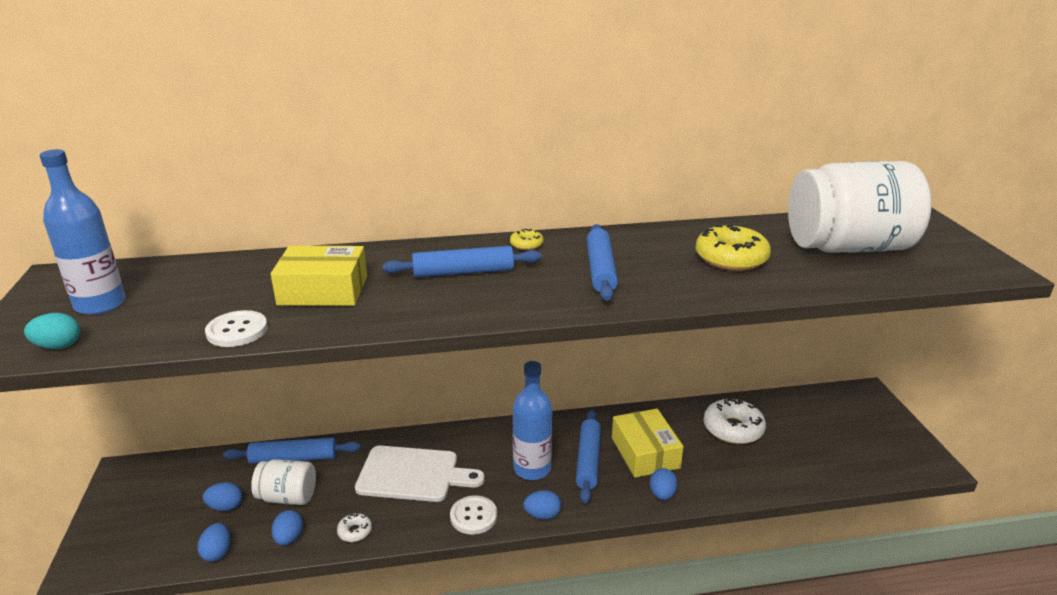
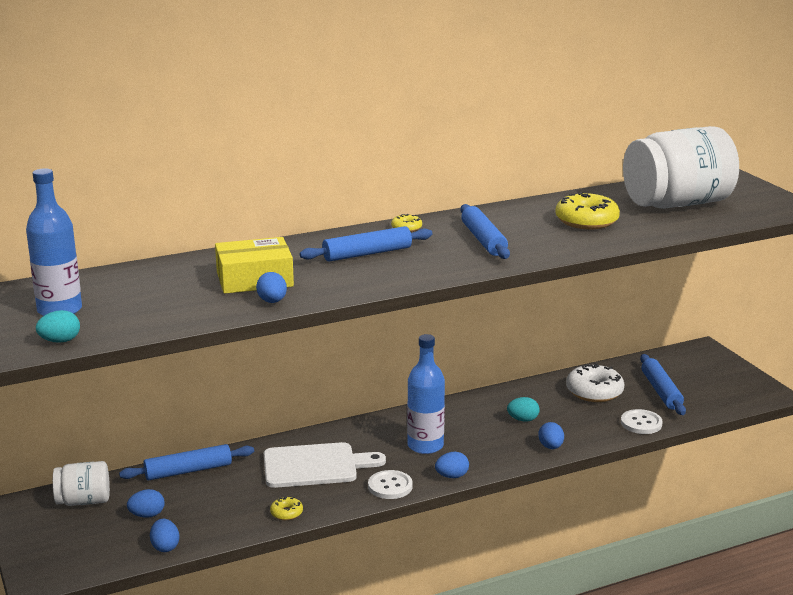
camera: 15 degrees left, 5 degrees down
(237, 331) = (208, 313): white button -> white button (641, 423)
(288, 497) = (204, 499): white jar -> white jar (84, 501)
(289, 538) = (227, 527): blue egg -> blue egg (272, 301)
(355, 531) = (286, 513): white donut -> yellow donut
(588, 461) = (474, 433): blue rolling pin -> blue rolling pin (661, 391)
(645, 453) = (523, 420): yellow box -> turquoise egg

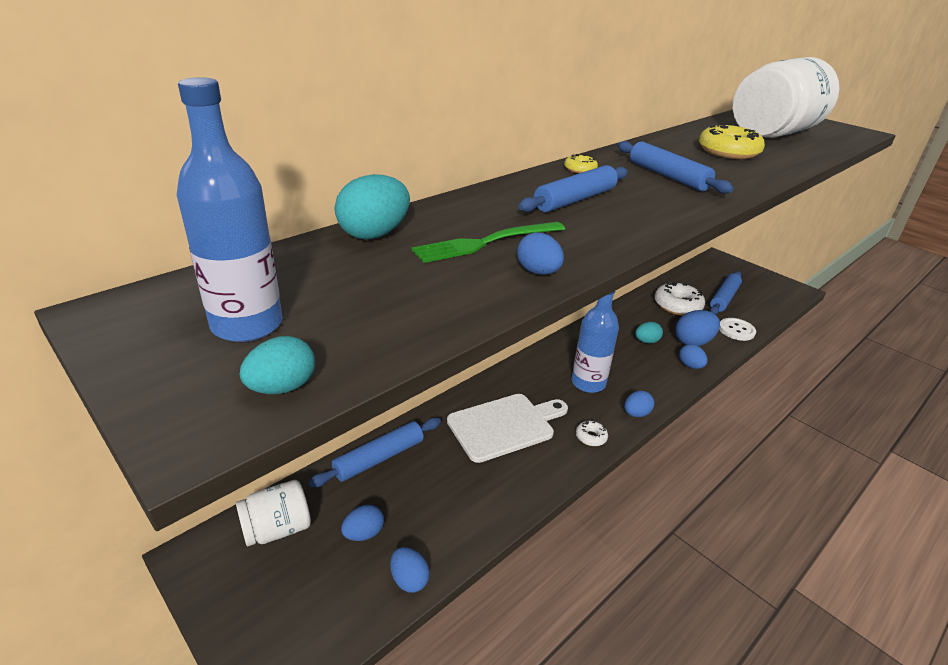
camera: 20 degrees left, 10 degrees up
(180, 266) = (374, 234): none -> turquoise egg
(254, 279) = (484, 243): yellow box -> green fork
(286, 513) = (514, 494): yellow donut -> none
(390, 486) = (591, 437): white button -> white donut
(576, 427) = (693, 342): none -> blue egg
(661, 391) = (724, 298): blue rolling pin -> blue rolling pin turned 60 degrees clockwise

